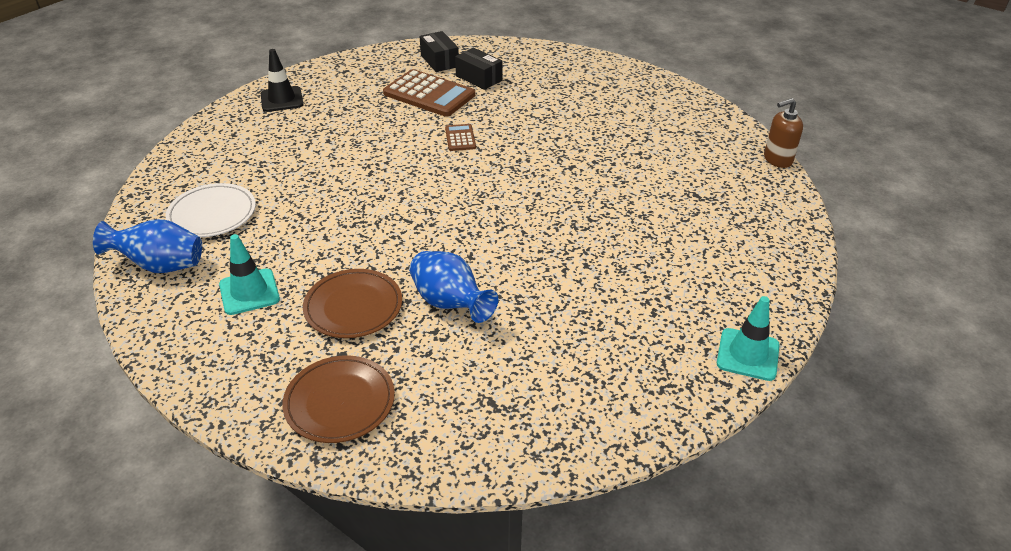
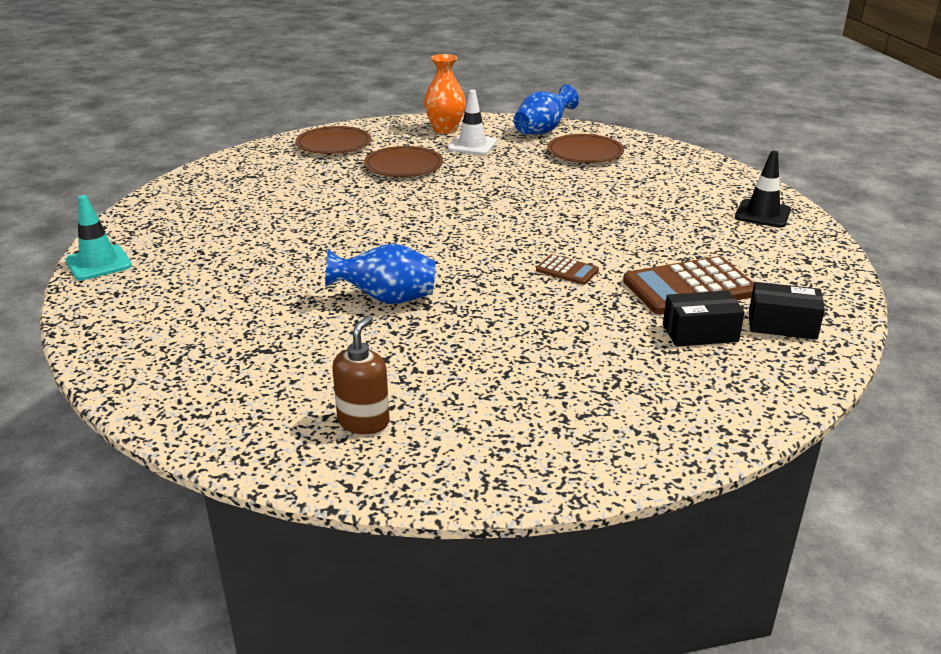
camera: 130 degrees right, 10 degrees down
(211, 339) = (445, 130): none -> orange vase
(212, 214) = (585, 153): white plate -> brown plate
(249, 292) = (472, 145): turquoise traffic cone -> white traffic cone
(450, 303) = (350, 191): blue vase -> blue vase (386, 299)
(777, 159) = (210, 452): brown soap dispenser -> brown soap dispenser (364, 421)

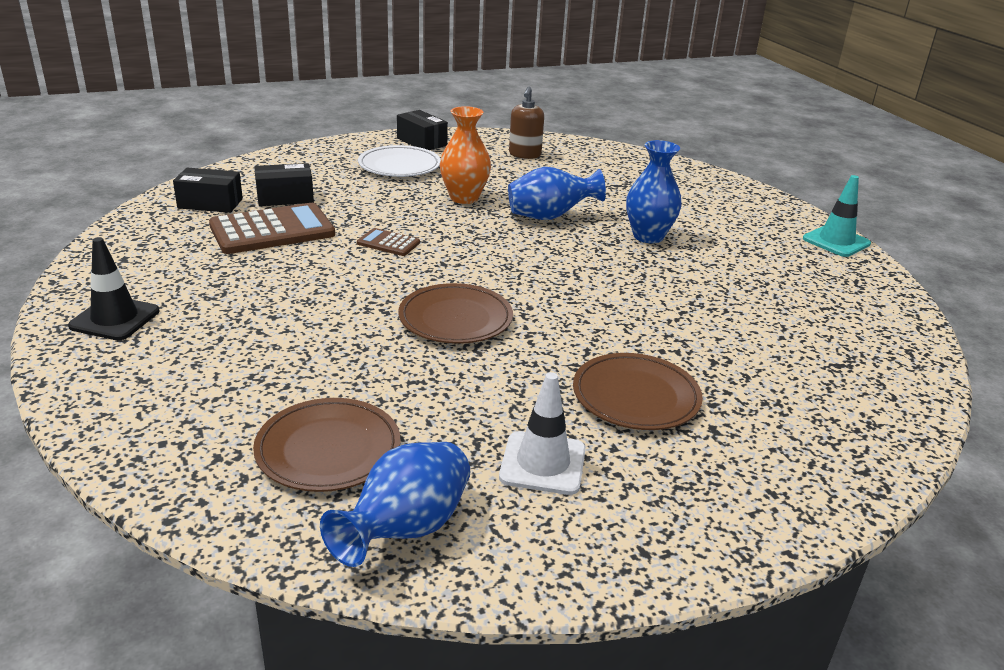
camera: 170 degrees right, 0 degrees up
(295, 273) = (648, 236): none -> blue vase
(333, 144) = (794, 452): brown plate -> brown plate (455, 319)
(445, 130) = (617, 521): orange vase -> orange vase (464, 198)
(531, 461) = (422, 142): none -> black box
(565, 394) = (399, 166): none -> white plate

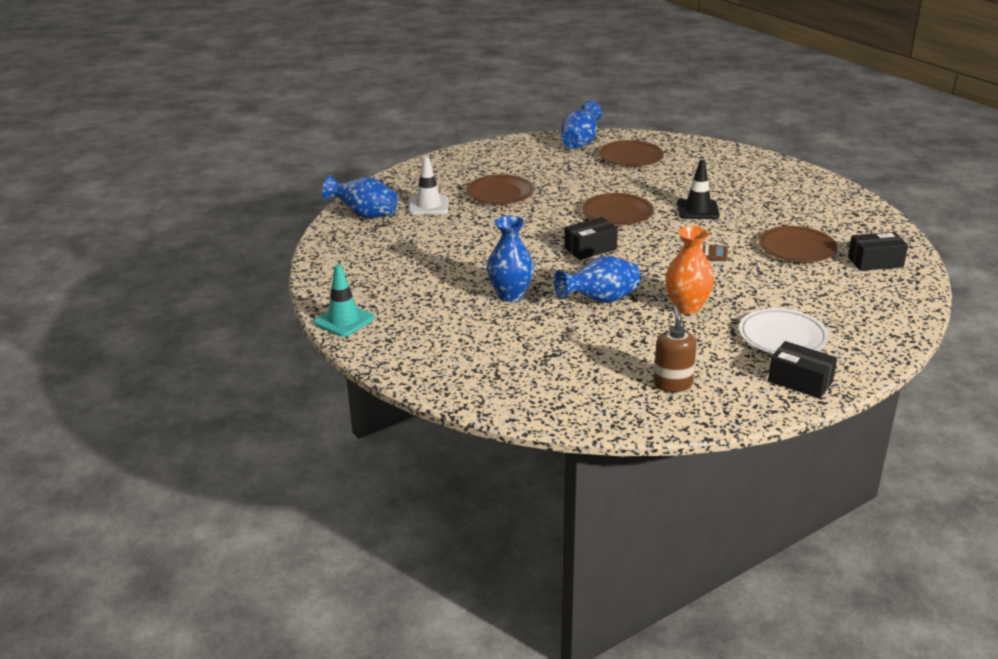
camera: 170 degrees right, 0 degrees up
(115, 319) = (799, 184): black traffic cone -> black traffic cone (697, 210)
(272, 230) = (797, 248): brown calculator -> brown plate
(285, 197) = (830, 278): black box -> black box (590, 249)
(543, 463) = (536, 165): white traffic cone -> white traffic cone (428, 206)
(879, 391) = (365, 215): none -> blue vase

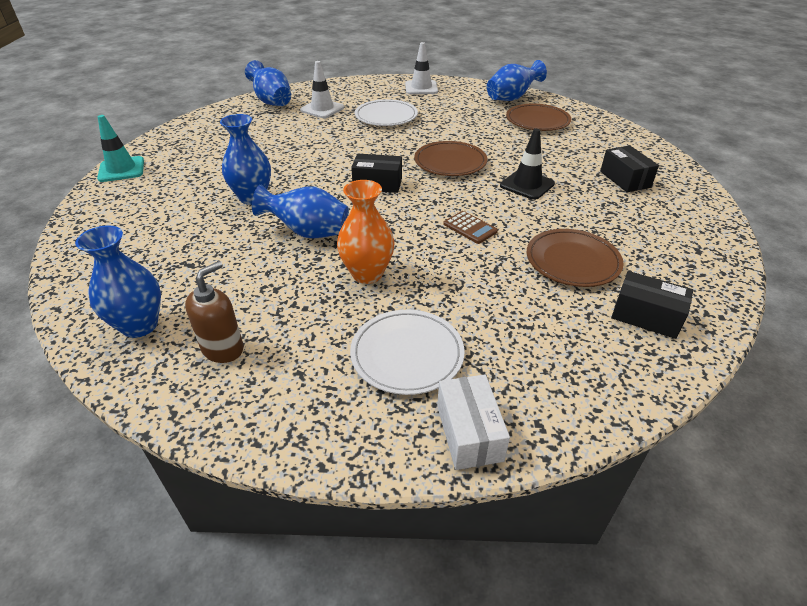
camera: 35 degrees right, 10 degrees up
(485, 157) = (421, 88): none -> white traffic cone
(500, 193) = (386, 116): brown plate -> white plate
(593, 399) = (140, 325): none -> blue vase
(800, 381) = (340, 422): black box -> black box (625, 179)
(868, 354) = (469, 432): none -> white box

